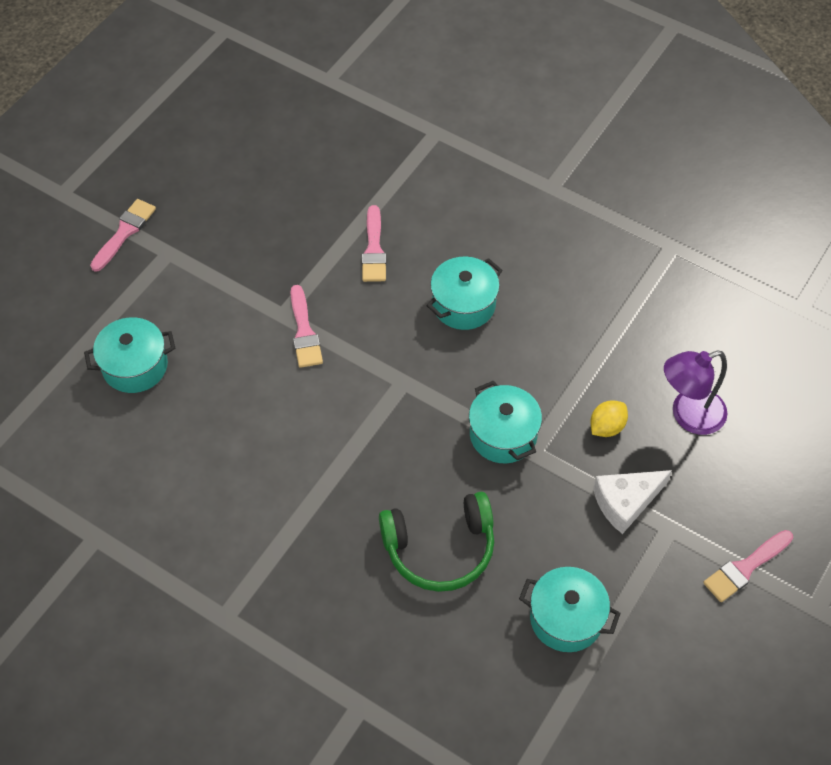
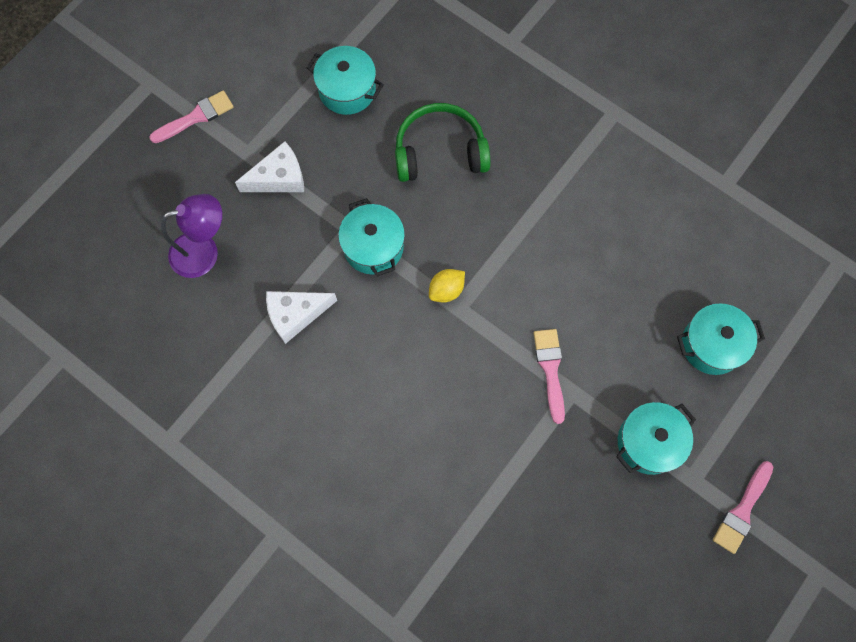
camera: 175 degrees left, 15 degrees up
(374, 249) = (477, 464): pink brush -> none
(463, 304) = (391, 388): turquoise pot -> turquoise pot (649, 442)
(574, 362) = (295, 314): none -> white cheese
(606, 427) = (280, 247): yellow lemon -> yellow lemon (446, 290)

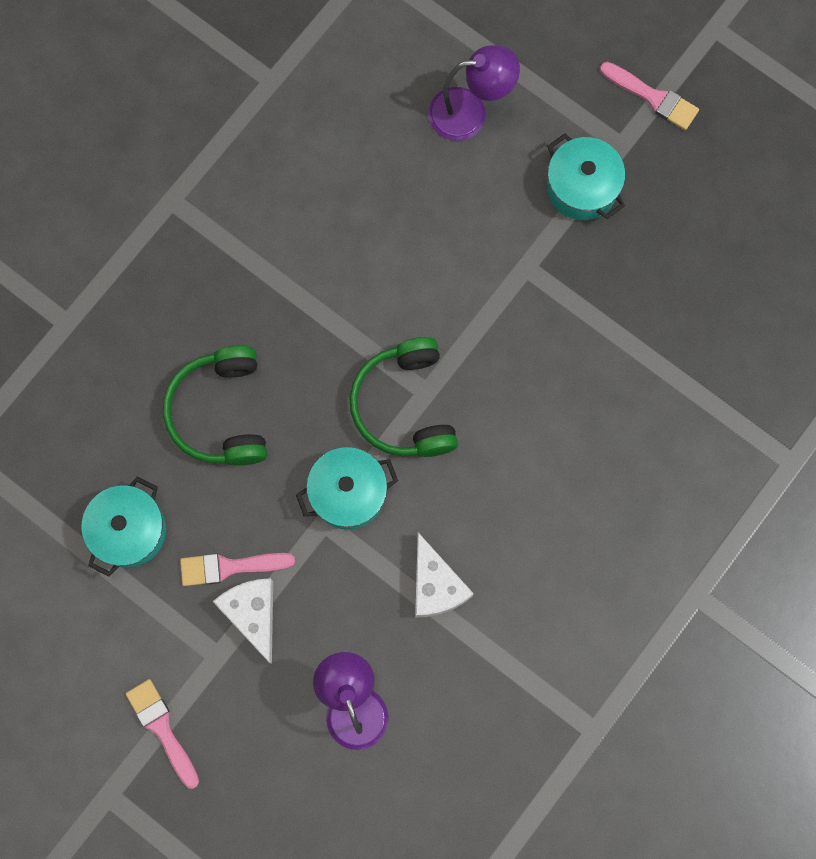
camera: 90 degrees left, 5 degrees up
(446, 290) = (404, 405): yellow lemon -> green headphones
(550, 369) = (500, 289): pink brush -> pink brush (230, 567)
(711, 345) = (470, 112): turquoise pot -> purple lamp

